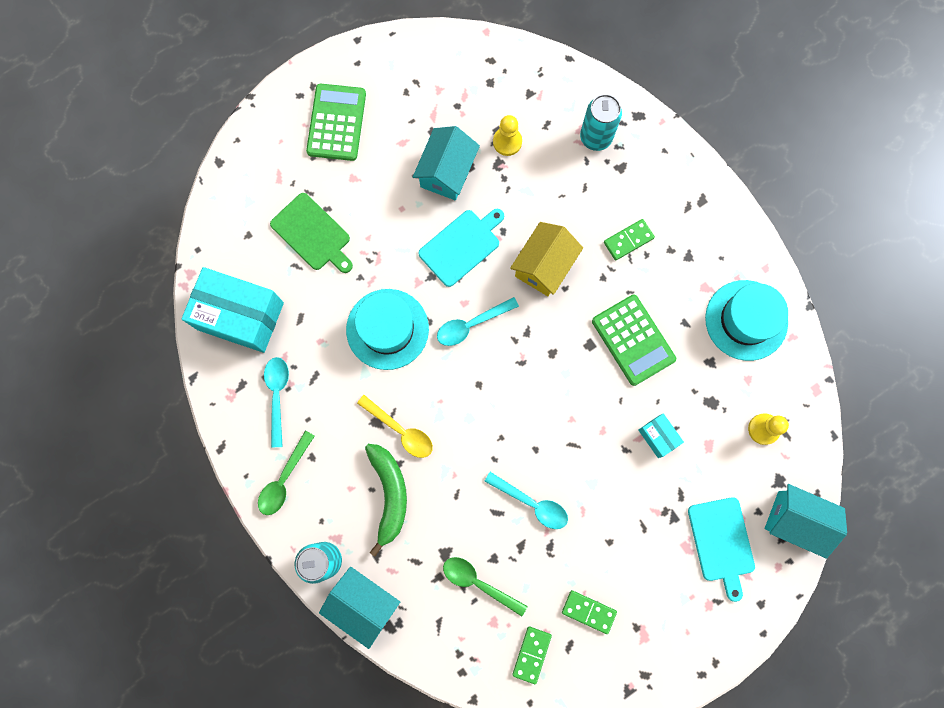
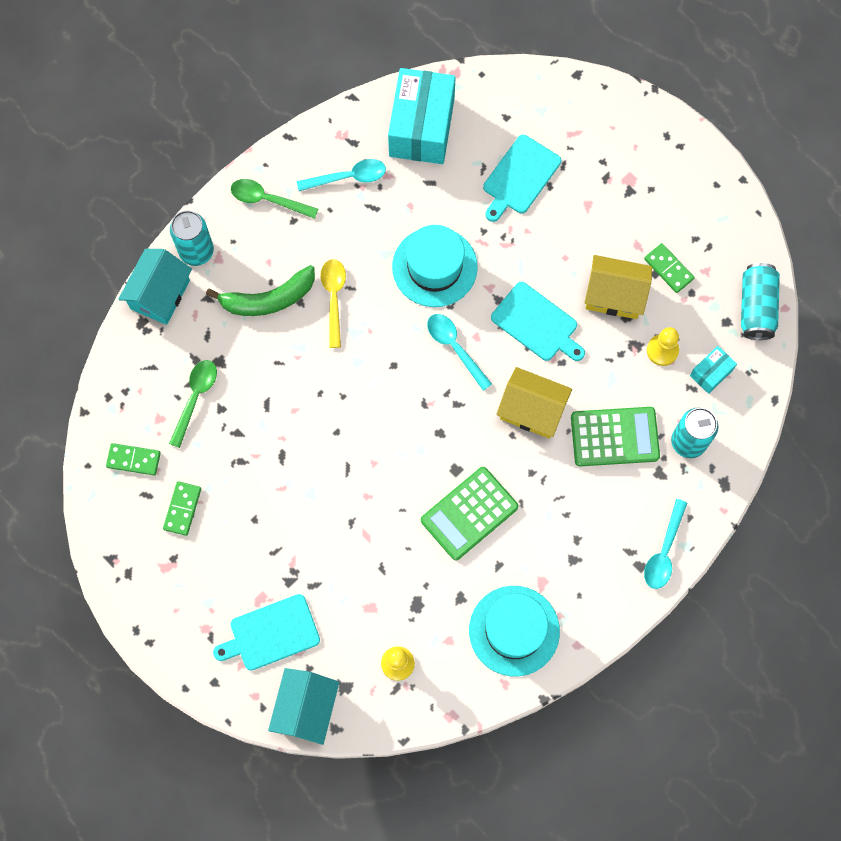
camera: 80 degrees right, 5 degrees down
(312, 234) = (520, 177): green cutting board -> turquoise cutting board
(336, 123) = (644, 177): green calculator -> green calculator (614, 437)
(400, 430) = (333, 298): yellow spoon -> yellow spoon turned 150 degrees clockwise
(447, 172) = (614, 295): turquoise house -> yellow house
(481, 55) = (756, 307): none -> turquoise can
(532, 503) = (281, 437): turquoise spoon -> turquoise spoon (664, 551)
(628, 240) = (578, 493): green domino -> green domino (668, 269)
(658, 437) = (370, 553): turquoise box -> turquoise box (711, 373)

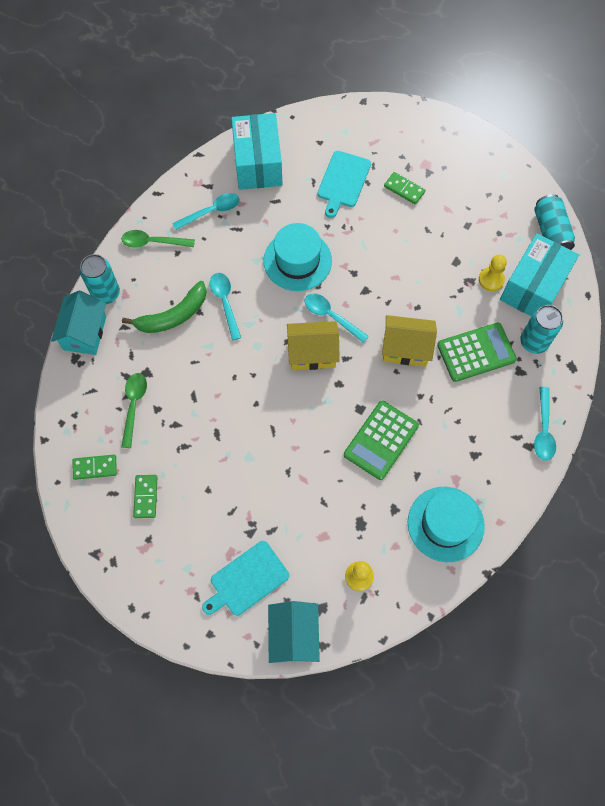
camera: 15 degrees left, 5 degrees down
(333, 298) = (225, 302): yellow spoon -> turquoise spoon
(537, 323) = (389, 283): turquoise cutting board -> none
(614, 295) = (441, 248): yellow house -> yellow house (312, 353)
(668, 269) = (476, 220): green domino -> green domino (404, 189)
(711, 373) = (533, 287): turquoise box -> turquoise box, size x2.18

